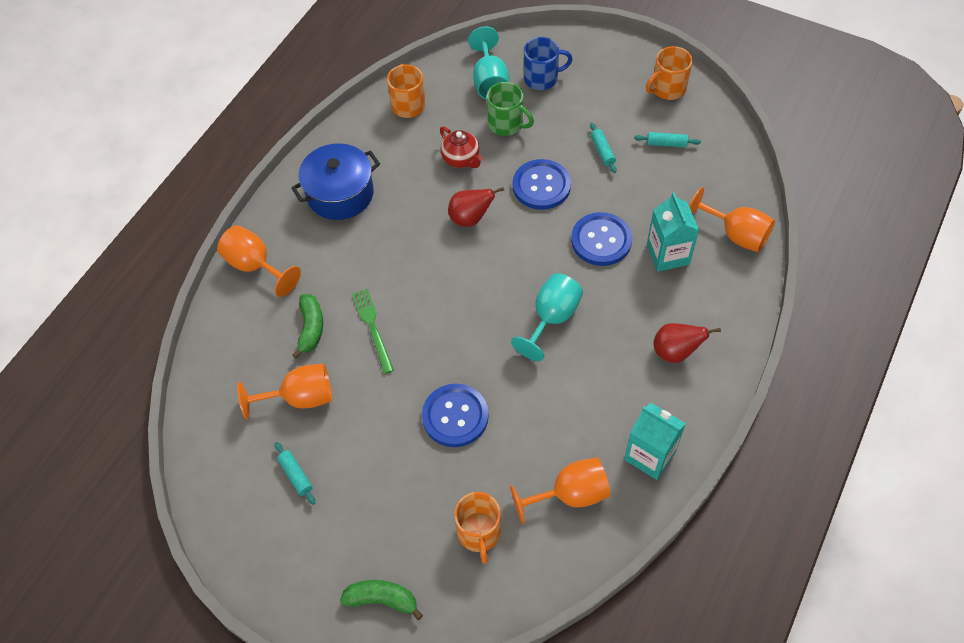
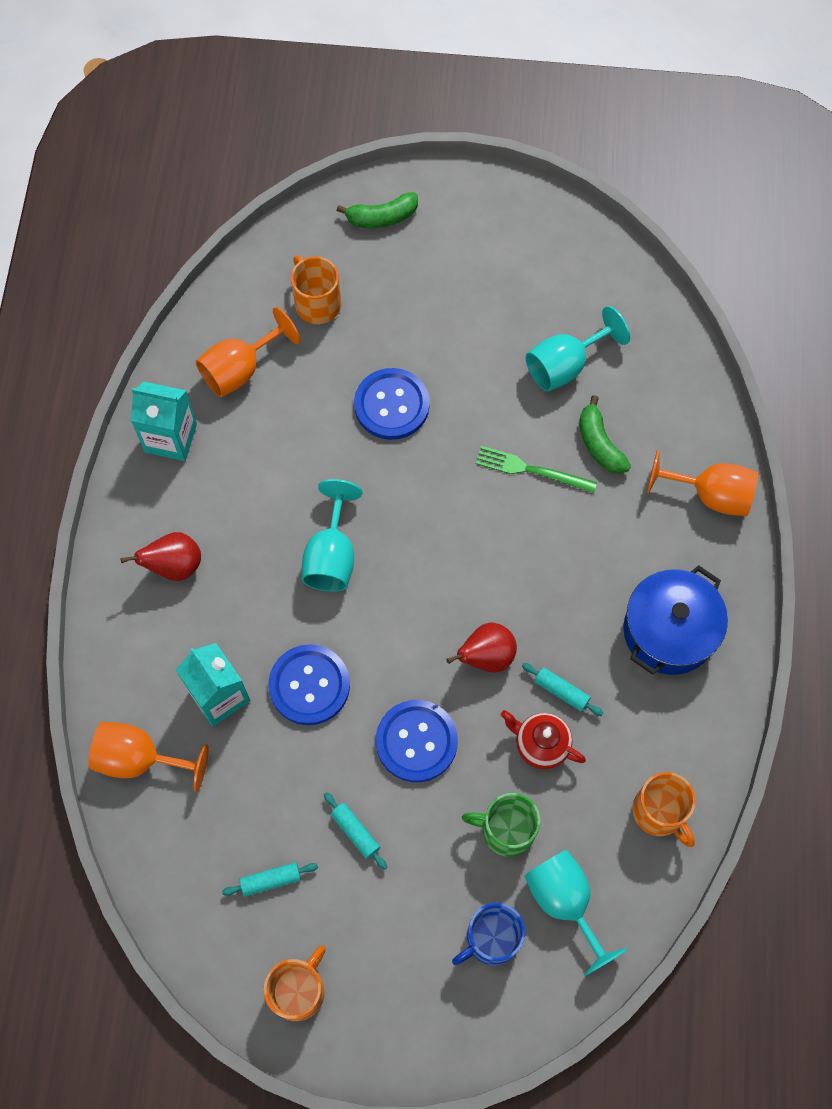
camera: 155 degrees right, 10 degrees up
(296, 475) = (524, 291): turquoise rolling pin -> turquoise rolling pin (561, 691)
(300, 398) = (565, 365): orange goblet -> turquoise goblet
(372, 327) = (531, 470): green fork -> green fork turned 150 degrees clockwise

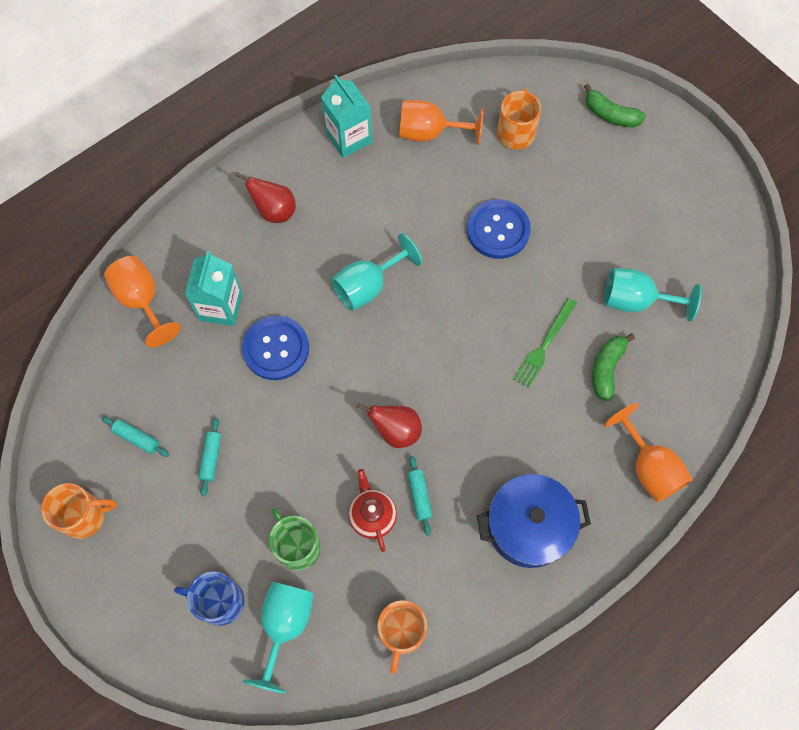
camera: 45 degrees right, 0 degrees up
(416, 741) = (301, 441): blue button -> none
(531, 470) = (544, 345): green fork -> green fork turned 120 degrees counterclockwise

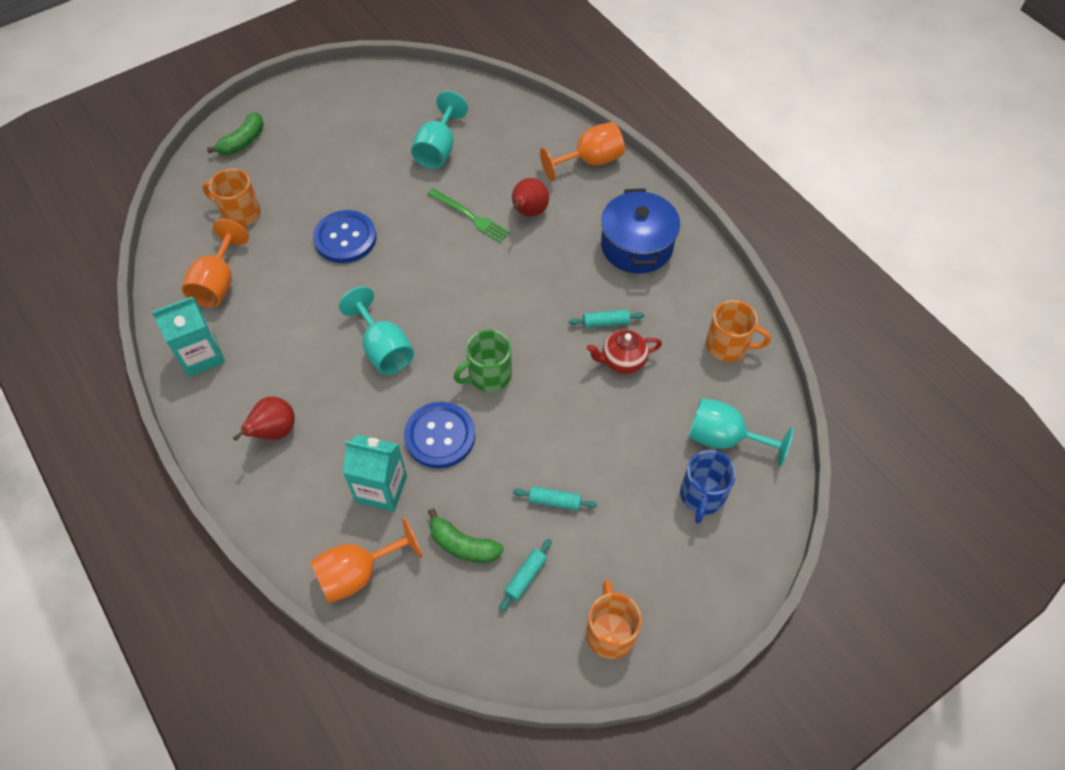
camera: 85 degrees left, 10 degrees down
(297, 546) = (649, 425): green mug -> green mug (488, 375)
(396, 431) = (541, 336): red pear -> red pear (528, 212)
(606, 369) = (499, 176): green banana -> green banana (463, 545)

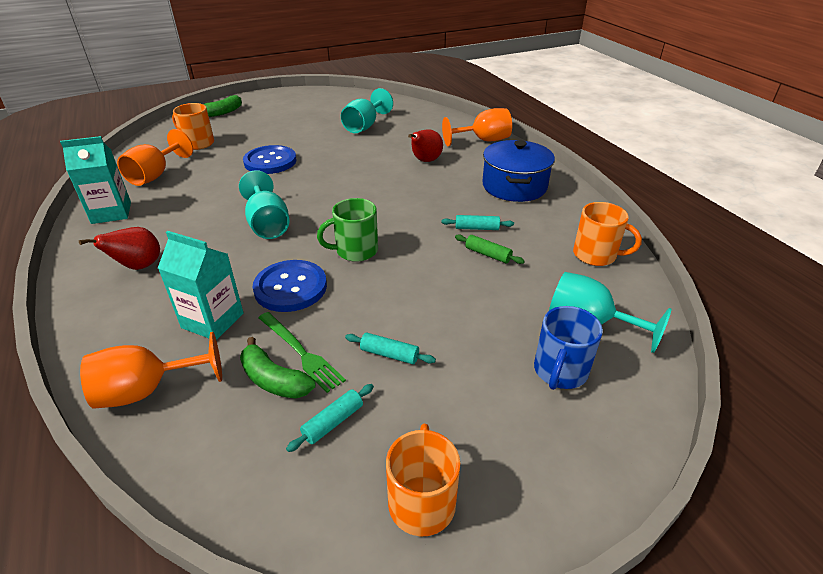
camera: 10 degrees right, 20 degrees down
(470, 216) = (376, 159): green fork -> green fork (301, 352)
(622, 361) = (487, 254): red teapot -> green rolling pin

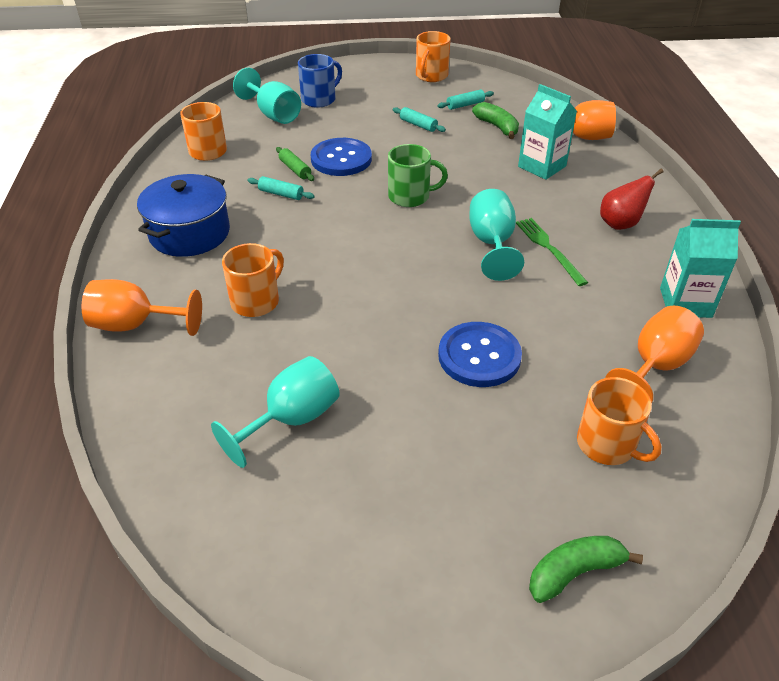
camera: 160 degrees left, 5 degrees up
(290, 287) = (477, 177): blue button -> blue button (341, 159)
(301, 352) = (477, 137): green fork -> green fork (549, 249)
(425, 161) = (256, 301): red pear -> orange mug

